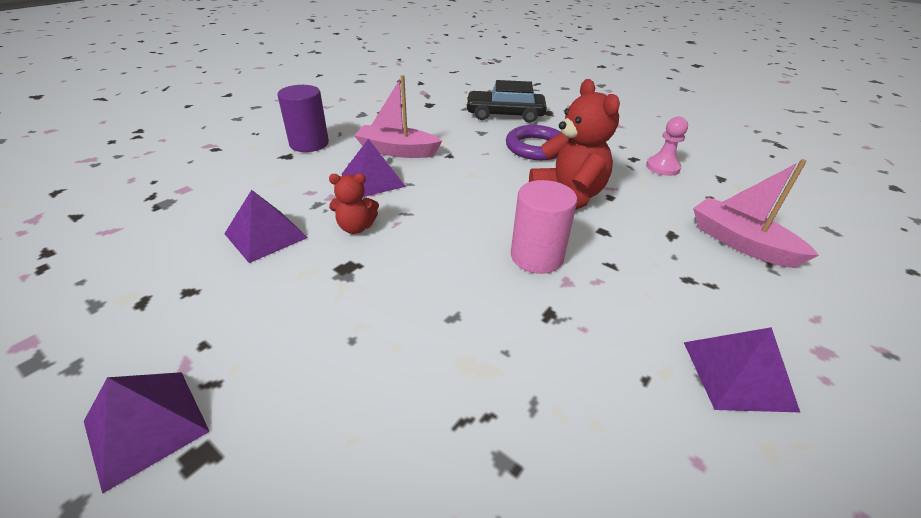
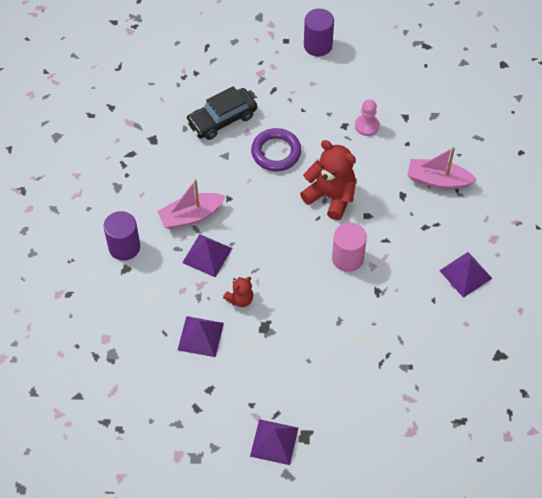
camera: 35 degrees left, 20 degrees up
(646, 110) = (318, 45): none -> purple cylinder

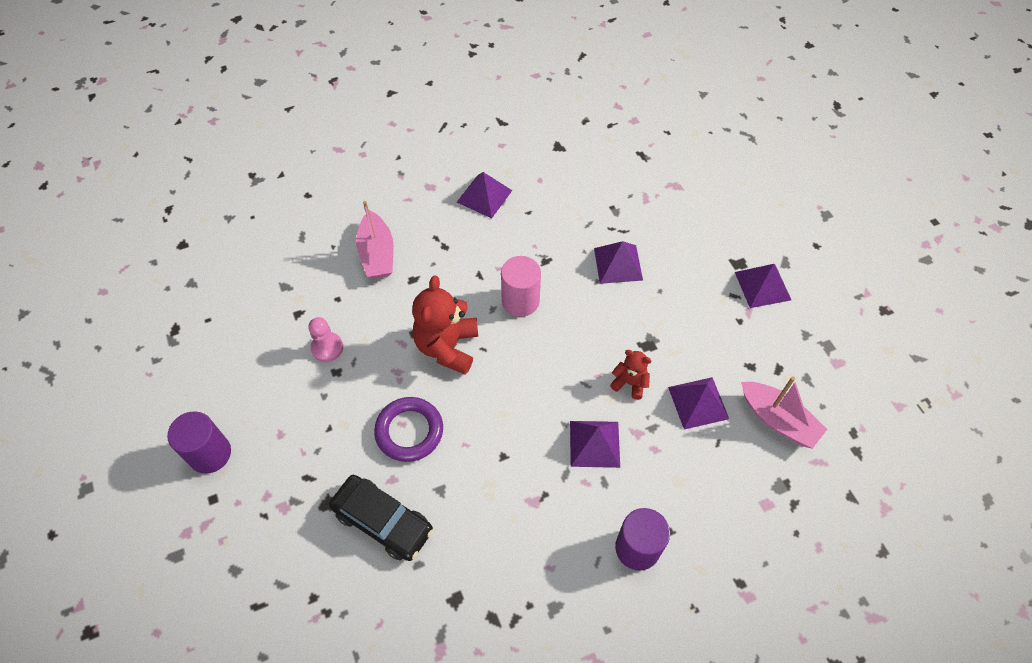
camera: 115 degrees left, 0 degrees up
(191, 216) = (550, 488): pink boat -> pink boat (778, 420)
(349, 342) = (618, 264): none -> purple pyramid

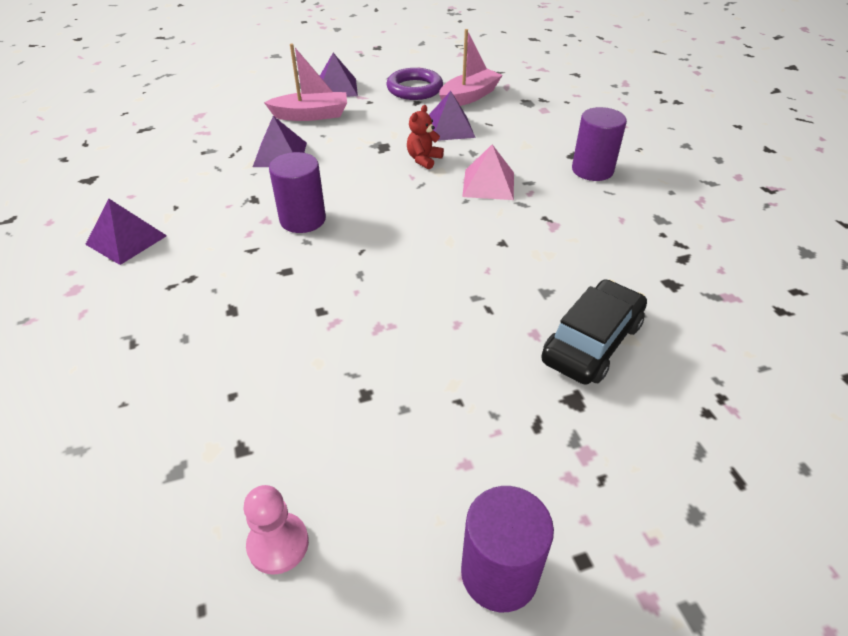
camera: 85 degrees left, 15 degrees down
(327, 348) = (320, 406): pink pawn -> pink pawn (278, 544)
(377, 254) = (168, 347): pink boat -> pink boat (311, 115)
(409, 431) = (468, 316): purple ring -> purple ring (414, 89)
(447, 347) = (351, 280): red teddy bear -> none
(520, 301) = (303, 220): pink cylinder -> purple cylinder
(594, 443) = (488, 184): purple pyramid -> pink pyramid

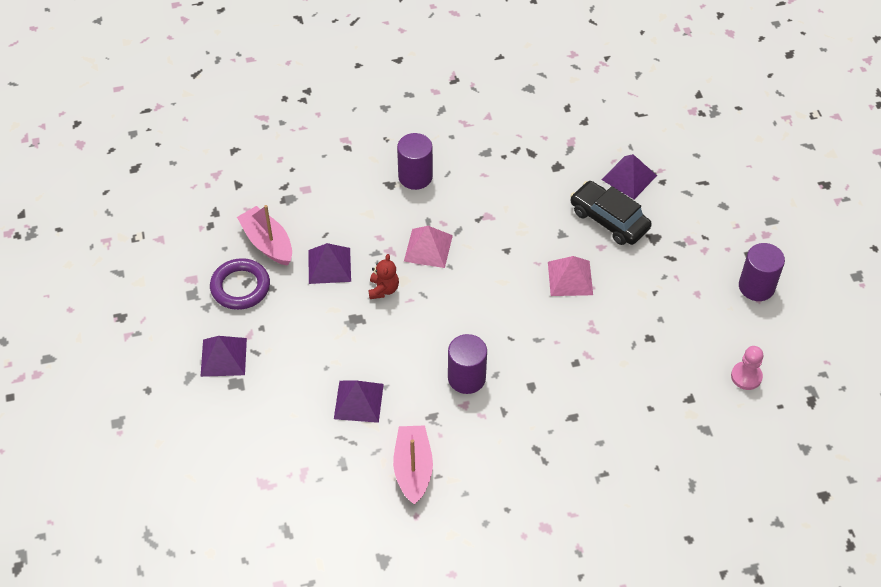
camera: 85 degrees left, 10 degrees up
(126, 240) = (484, 504): purple pyramid -> purple pyramid (629, 177)
(311, 115) = (283, 378): pink boat -> pink boat (413, 469)
(423, 159) = (383, 289): red teddy bear -> red teddy bear turned 120 degrees counterclockwise
(467, 302) = (570, 278): none -> pink pyramid

